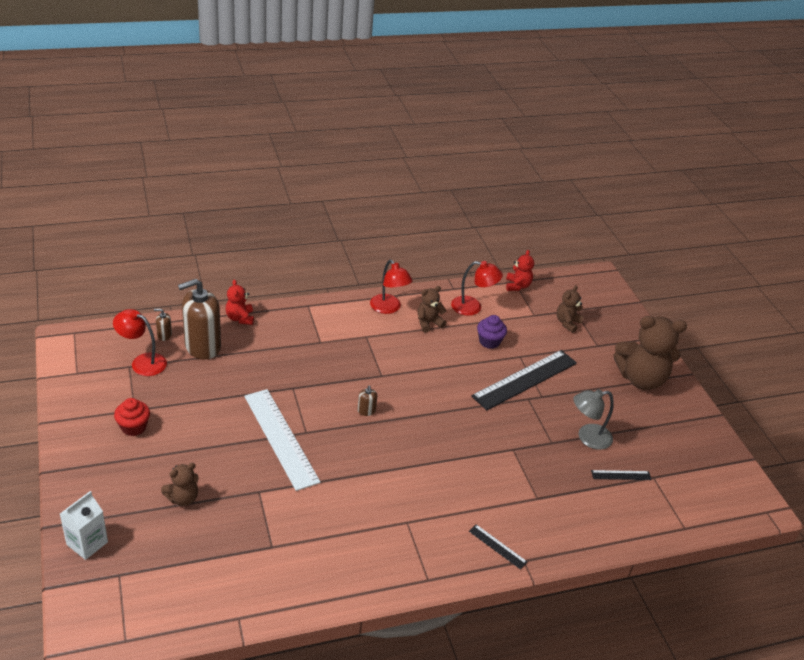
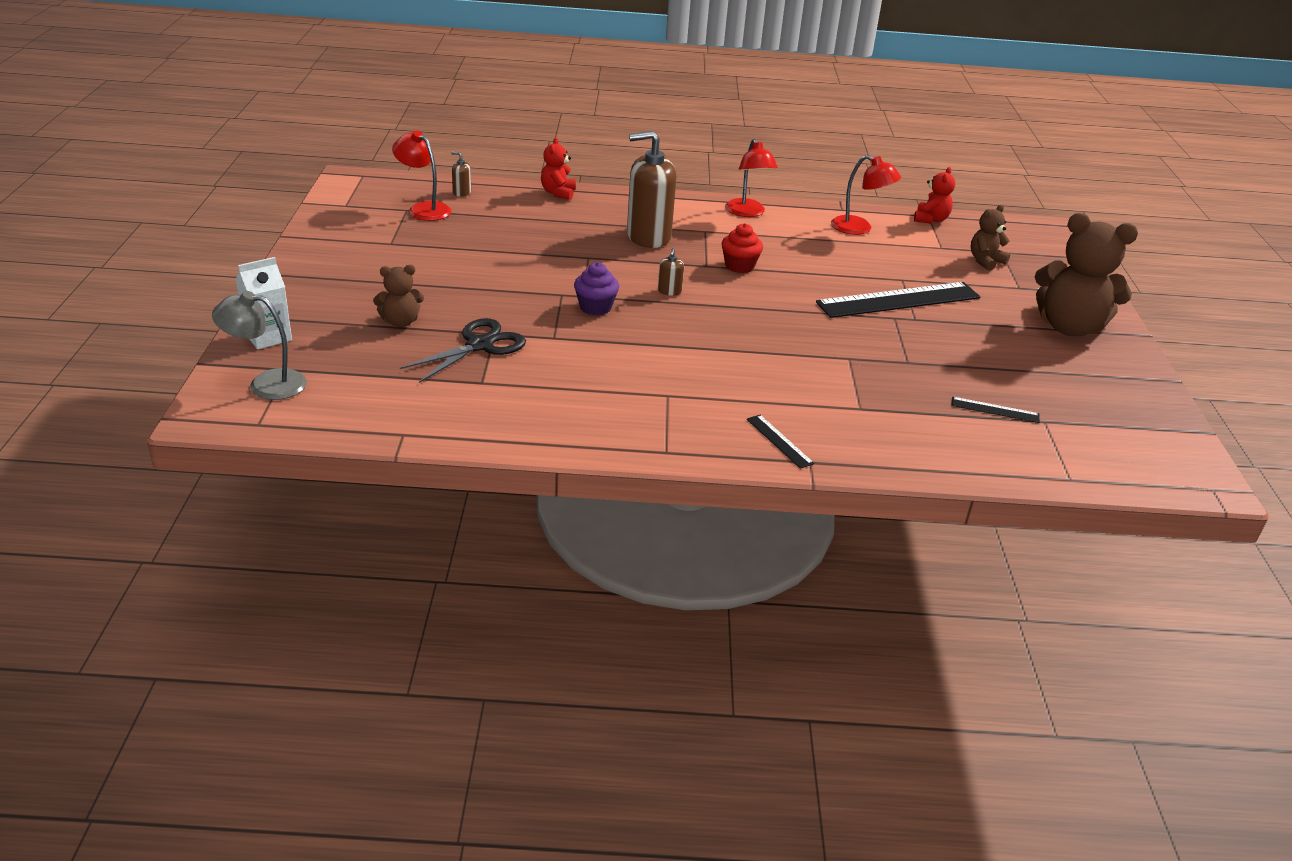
camera: 20 degrees right, 5 degrees down
(133, 427) = (381, 256): red cupcake -> red cupcake (739, 266)
(202, 346) = (500, 208): brown soap dispenser -> brown soap dispenser (648, 237)
(253, 507) = (480, 345): none -> black scissors
(281, 438) = (548, 295): white ruler -> none
(428, 323) = (793, 232): brown teddy bear -> none
(489, 341) = (866, 260): purple cupcake -> purple cupcake (595, 307)
(588, 437) = (962, 367): grey lamp -> grey lamp (266, 384)

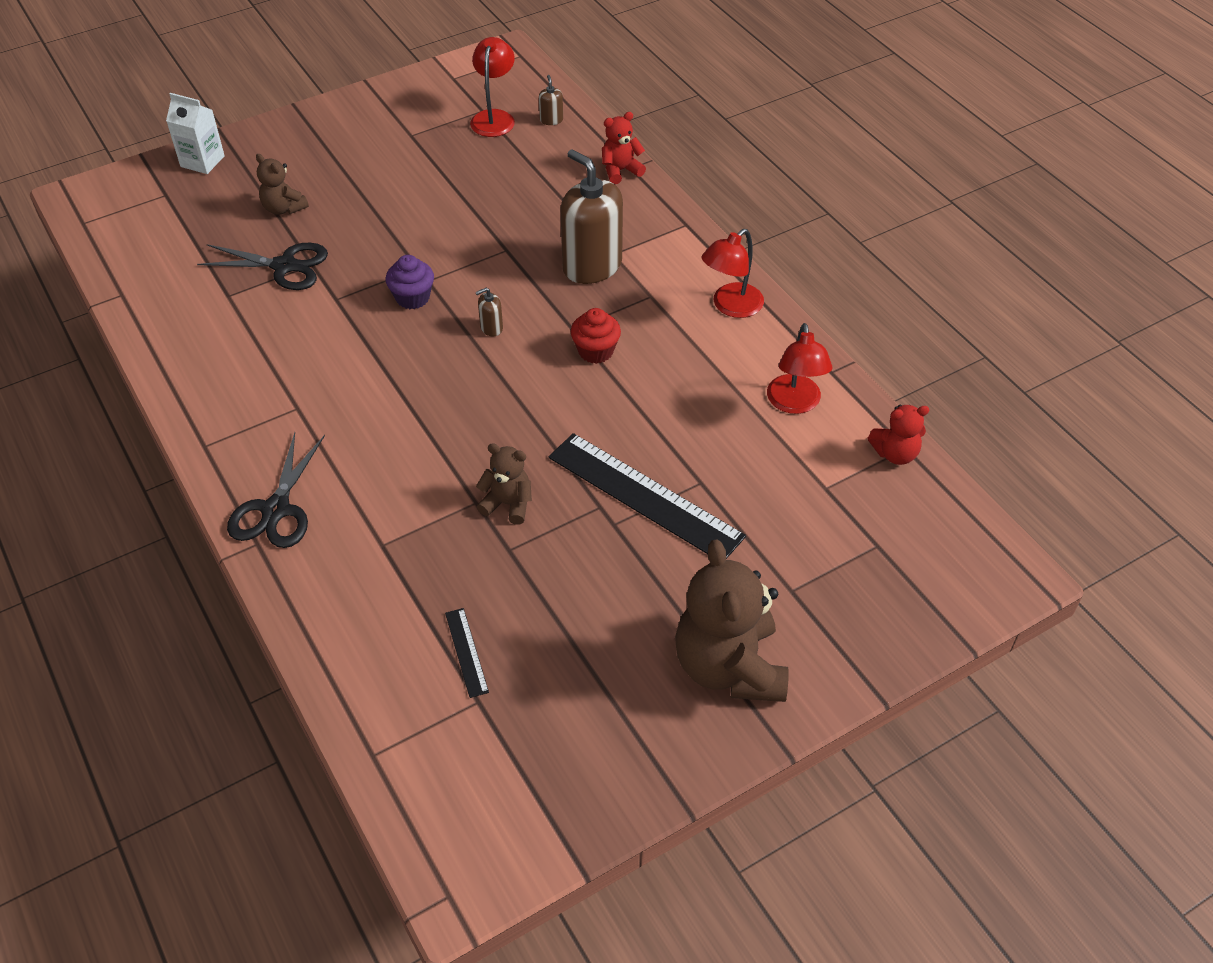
camera: 60 degrees right, 15 degrees up
(266, 384) = (137, 197): grey lamp -> none
(779, 441) = (276, 510): black ruler -> black scissors
(985, 261) = (831, 538): brown teddy bear -> brown teddy bear (508, 504)

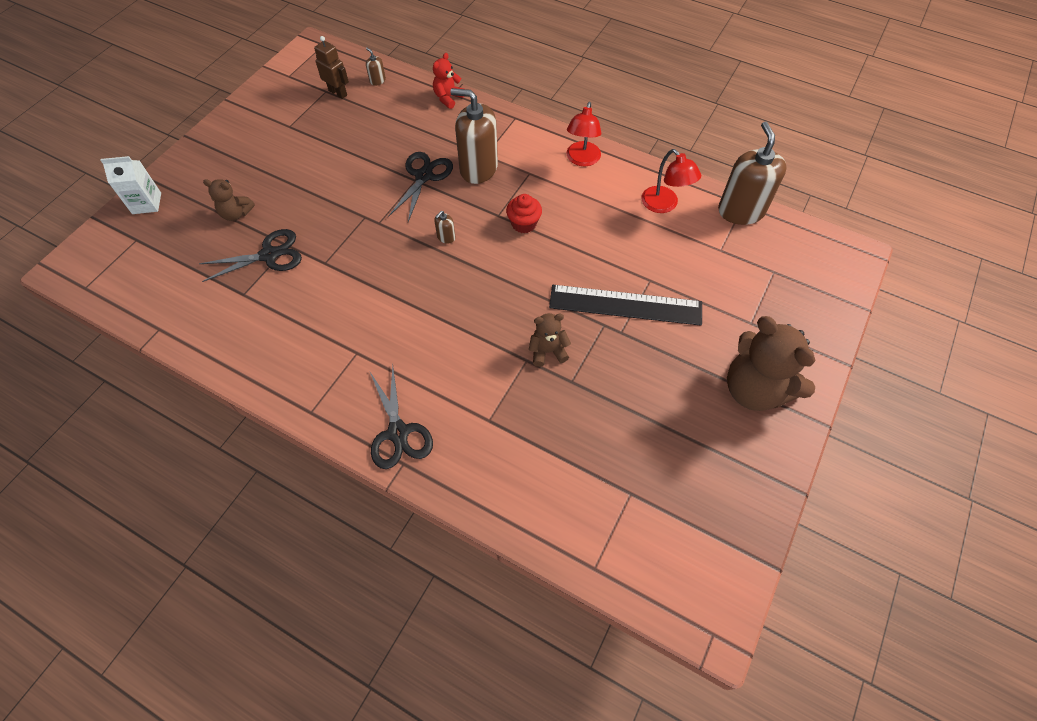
camera: 30 degrees left, 10 degrees up
(412, 298) = (377, 239): purple cupcake -> none
(466, 652) = (598, 464): black ruler -> none
(494, 117) = (338, 93): red lamp -> brown robot
(520, 249) = (424, 176): none -> black scissors
(895, 454) = (741, 211): red teddy bear -> brown soap dispenser

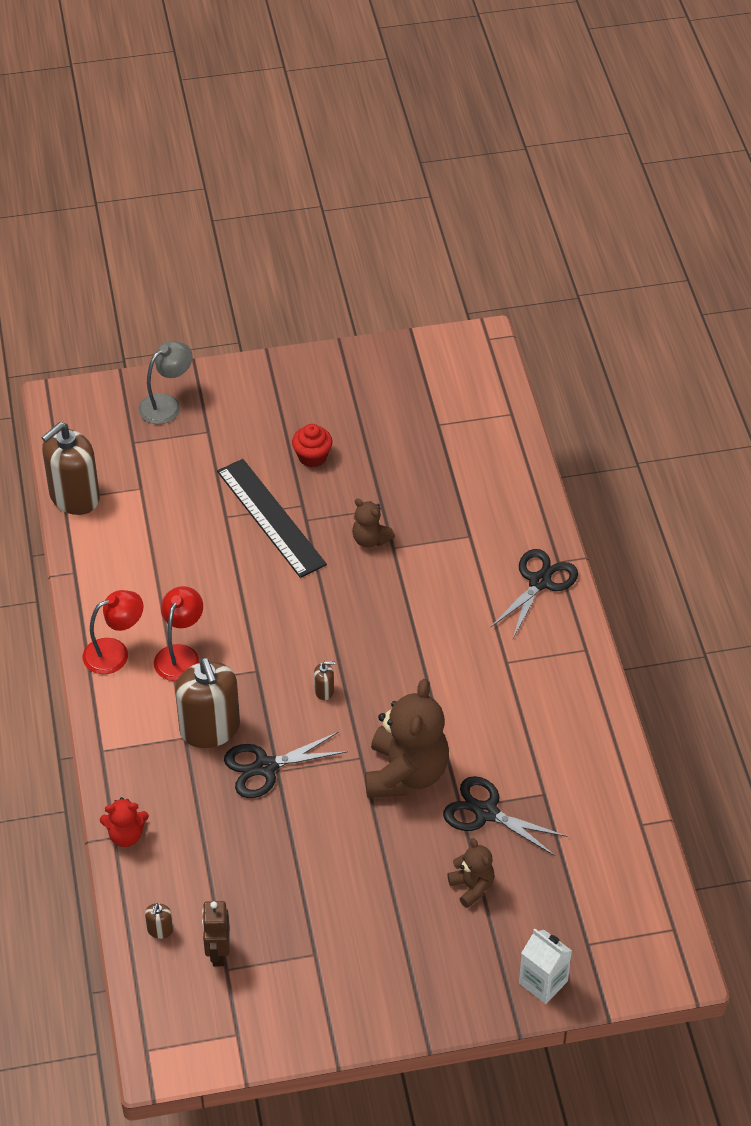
camera: 130 degrees left, 10 degrees down
(524, 224) = (248, 643): red cupcake -> red cupcake (312, 457)
(664, 205) = (120, 554): red lamp -> red lamp (180, 655)
(755, 389) = (274, 400): brown teddy bear -> brown teddy bear (406, 773)
(803, 315) = (167, 404): none -> grey lamp

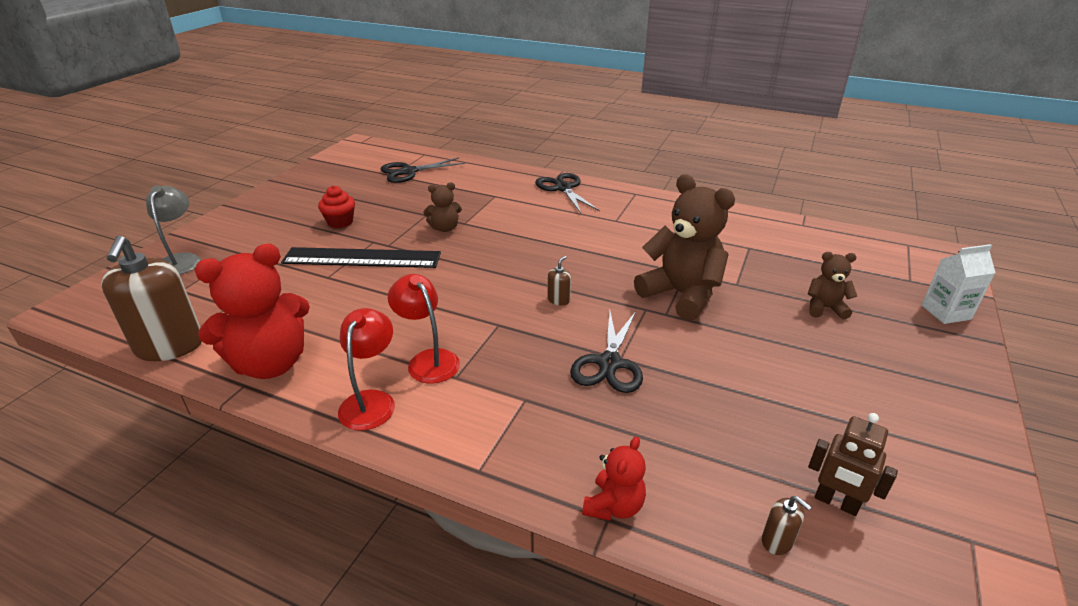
camera: 55 degrees left, 15 degrees down
(104, 568) = (270, 363): none -> red teddy bear
(210, 729) = (532, 378): brown soap dispenser -> none
(486, 812) = (750, 275): black scissors -> black scissors (409, 172)

